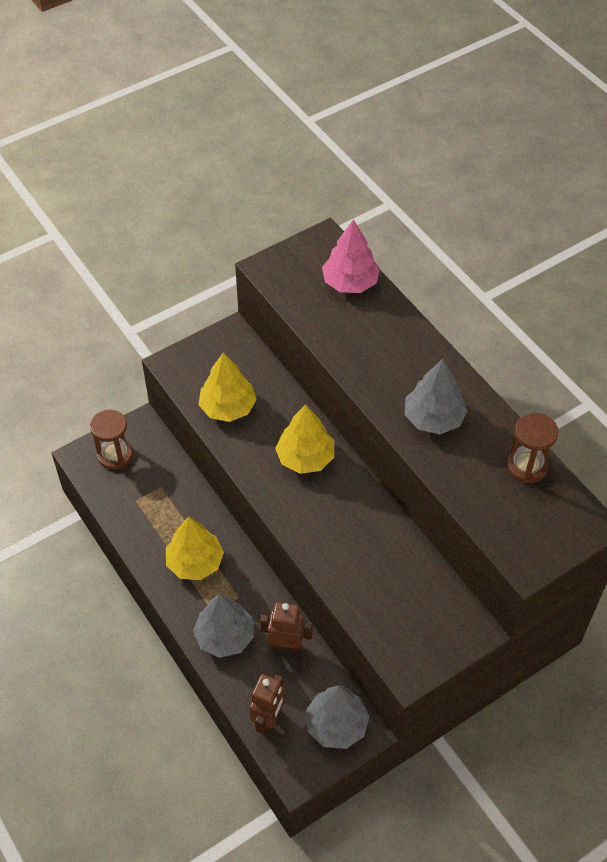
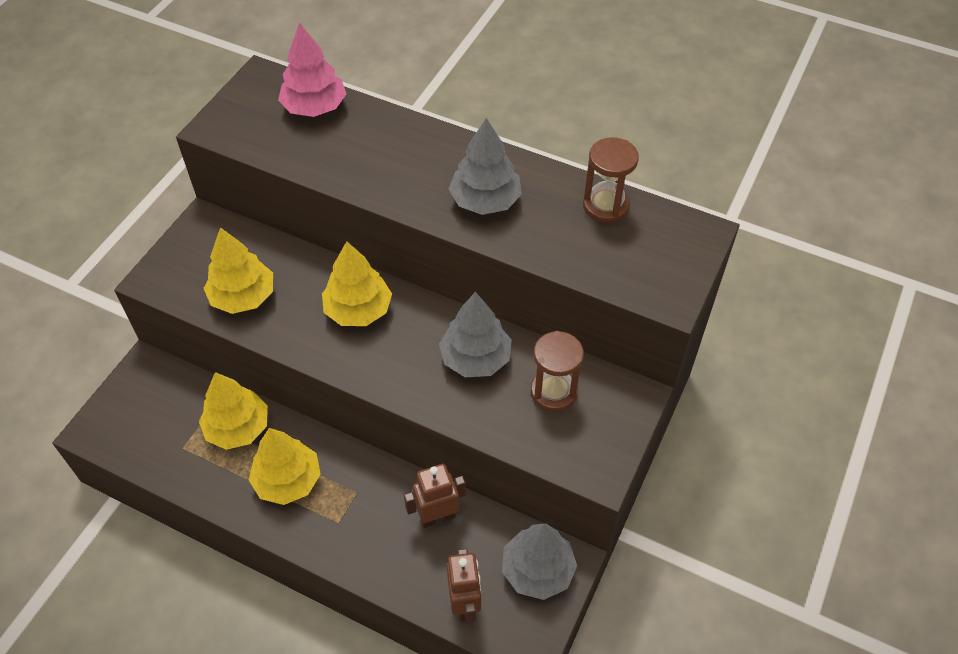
camera: 30 degrees left, 0 degrees up
(115, 455) = (131, 411): brown hourglass -> brown hourglass (553, 391)
(182, 505) = (238, 428): none -> yellow tree
(225, 636) = (366, 541): grey tree -> grey tree (475, 358)

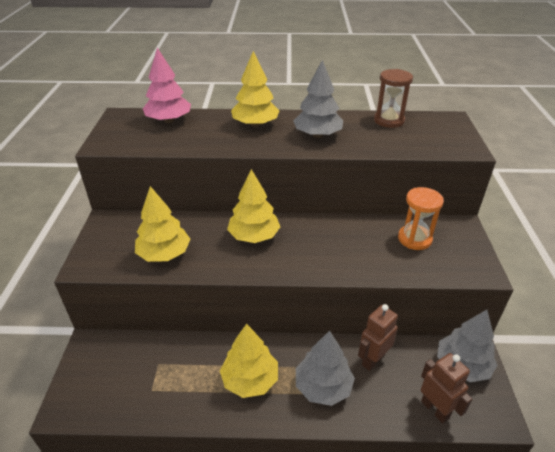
camera: 25 degrees left, 15 degrees down
(238, 428) = (189, 358): yellow tree -> yellow tree (255, 124)
(475, 358) = (352, 237): grey tree -> grey tree (323, 386)
(553, 391) = (414, 239): brown hourglass -> orange hourglass

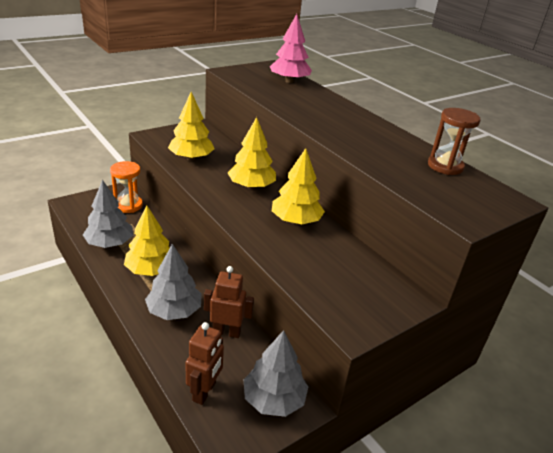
camera: 50 degrees right, 5 degrees down
(255, 124) = (335, 111): yellow tree -> yellow tree (296, 221)
(317, 135) = (361, 138): grey tree -> grey tree (110, 243)
(414, 239) = (350, 271): orange hourglass -> orange hourglass (128, 205)

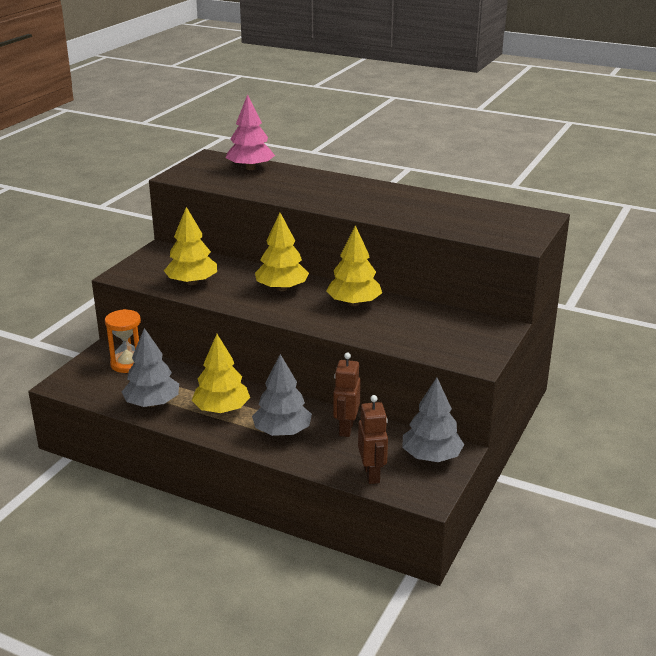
camera: 25 degrees left, 5 degrees down
(226, 332) = (346, 428): brown robot -> brown robot turned 60 degrees counterclockwise
(445, 166) = (469, 206): brown hourglass -> none

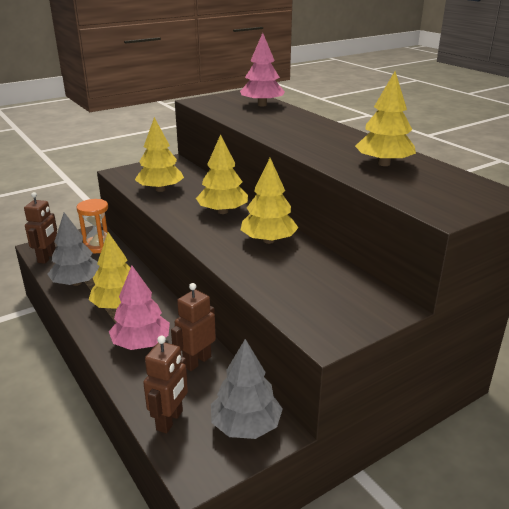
camera: 30 degrees right, 0 degrees up
(86, 391) = (47, 258): none -> brown robot
(282, 431) = (141, 343): grey tree -> pink tree
(435, 209) = (384, 164): none -> yellow tree

